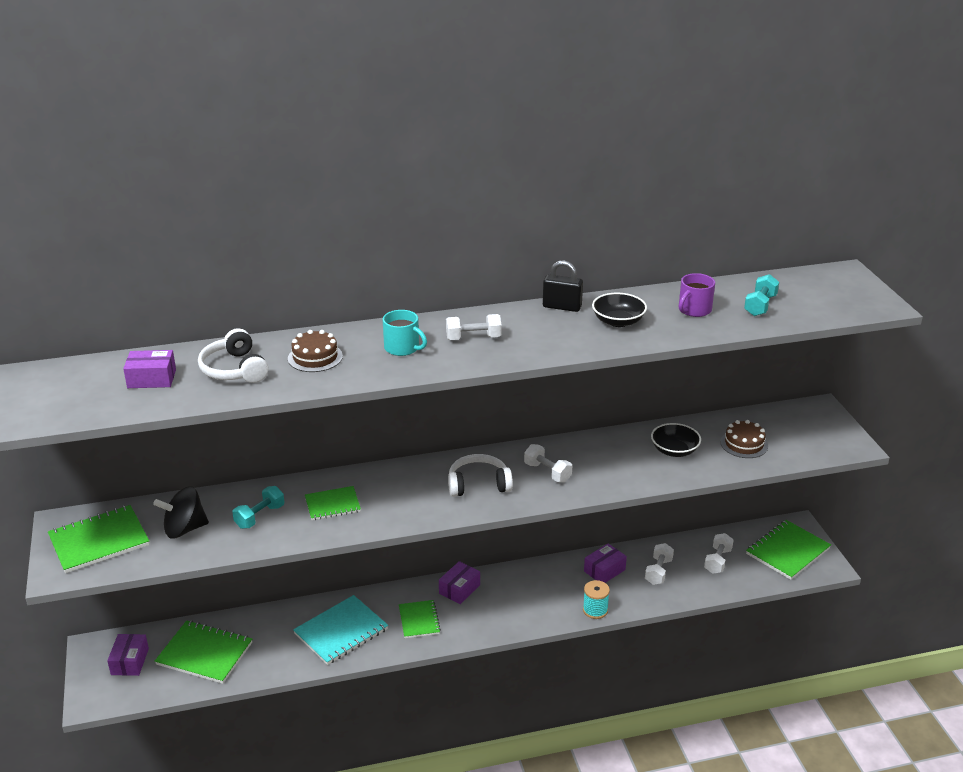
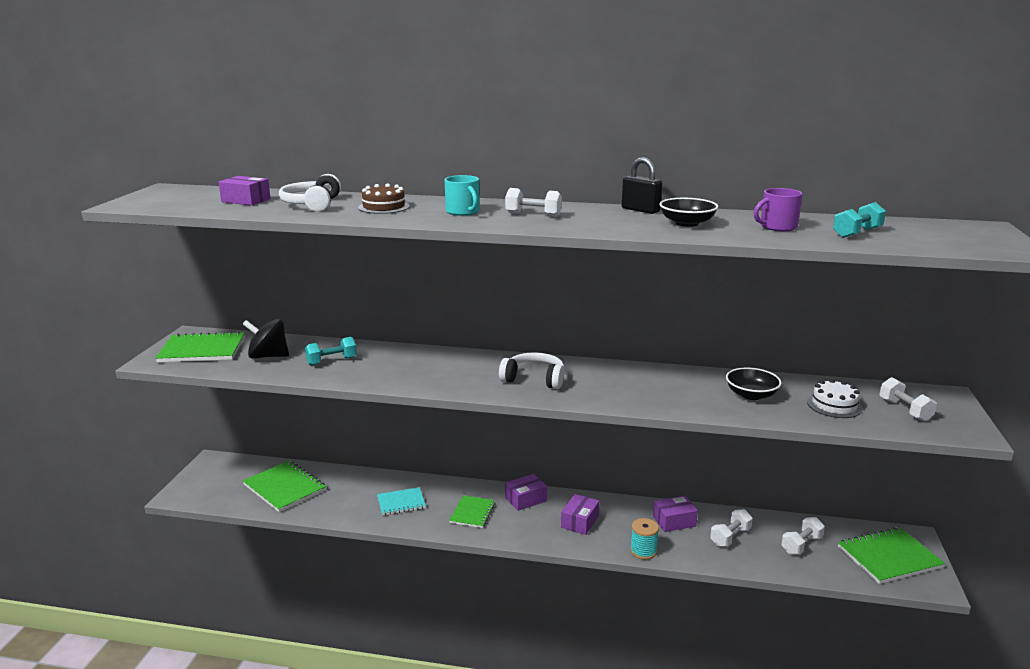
camera: 25 degrees right, 10 degrees down
(130, 661) = (228, 477): purple box -> purple box (579, 522)
(332, 504) = (396, 366): green notebook -> none
(341, 631) = (401, 502): turquoise notebook -> turquoise notebook, size x0.62
(547, 472) = (607, 384): white dumbbell -> white dumbbell (905, 410)
(744, 444) = (834, 405): brown cake -> white cake

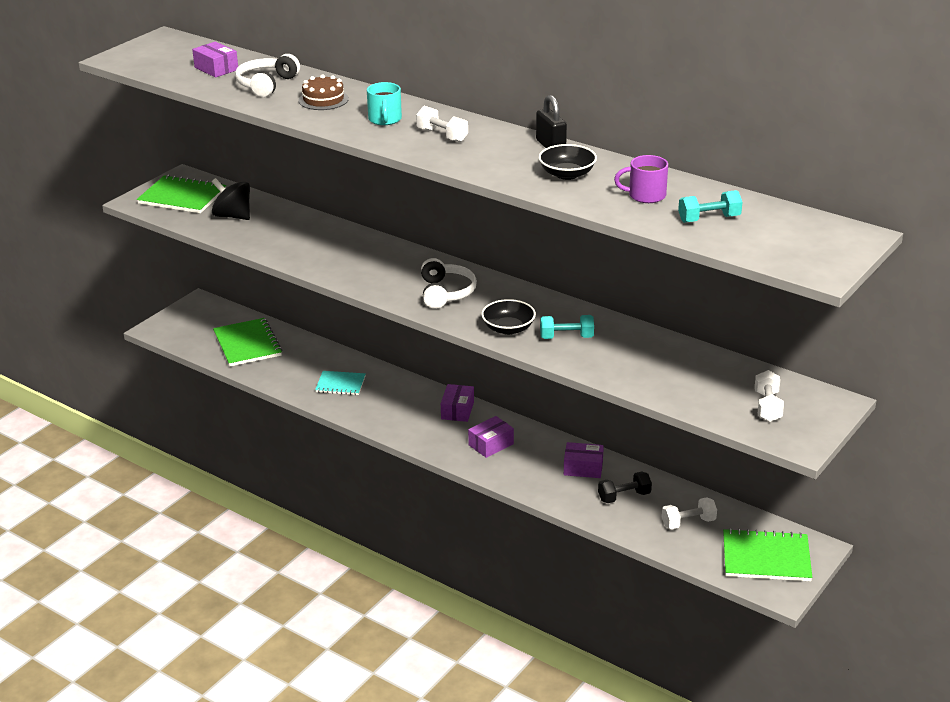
camera: 25 degrees right, 10 degrees up
(332, 361) = (283, 233): turquoise dumbbell -> turquoise dumbbell (566, 337)
(472, 513) = (398, 410): green notebook -> none
(525, 499) = (457, 410): purple box -> purple box turned 75 degrees counterclockwise
(534, 379) = (446, 293): white headphones -> white headphones turned 45 degrees clockwise
(643, 551) = (526, 486): turquoise spool -> none
(730, 537) = (624, 496): white dumbbell -> black dumbbell
(751, 395) = (634, 356): black bowl -> black bowl (508, 328)
(834, 405) = (702, 385): white cake -> none

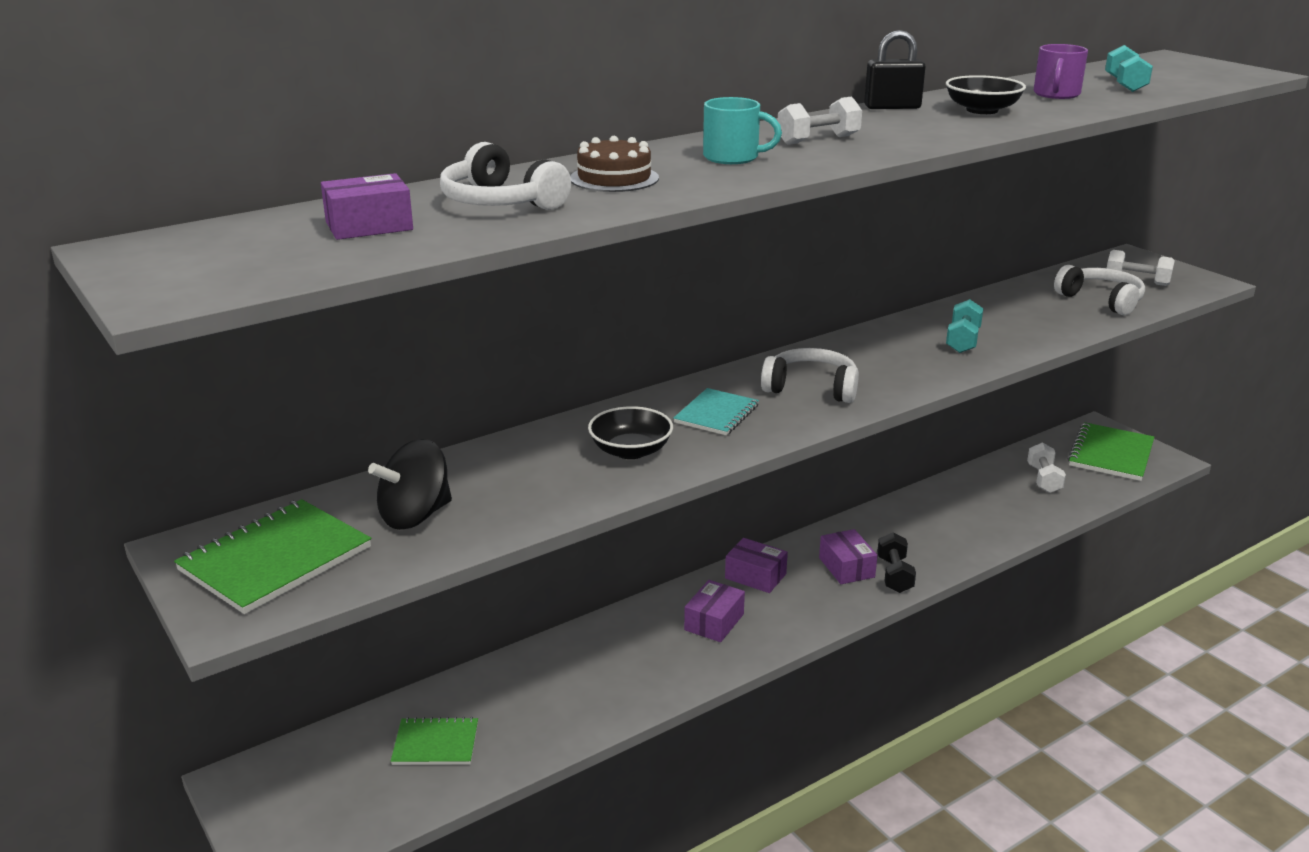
camera: 70 degrees left, 5 degrees down
(247, 344) = (435, 744): green notebook -> green notebook, size x0.62
(340, 384) = (628, 664): turquoise notebook -> turquoise notebook (716, 414)
(508, 328) = (927, 367): black bowl -> black bowl (630, 451)
(583, 468) = (922, 516): purple box -> purple box (714, 622)
(624, 496) = (986, 504): black dumbbell -> black dumbbell (894, 575)
(703, 391) = (1101, 300): none -> white headphones

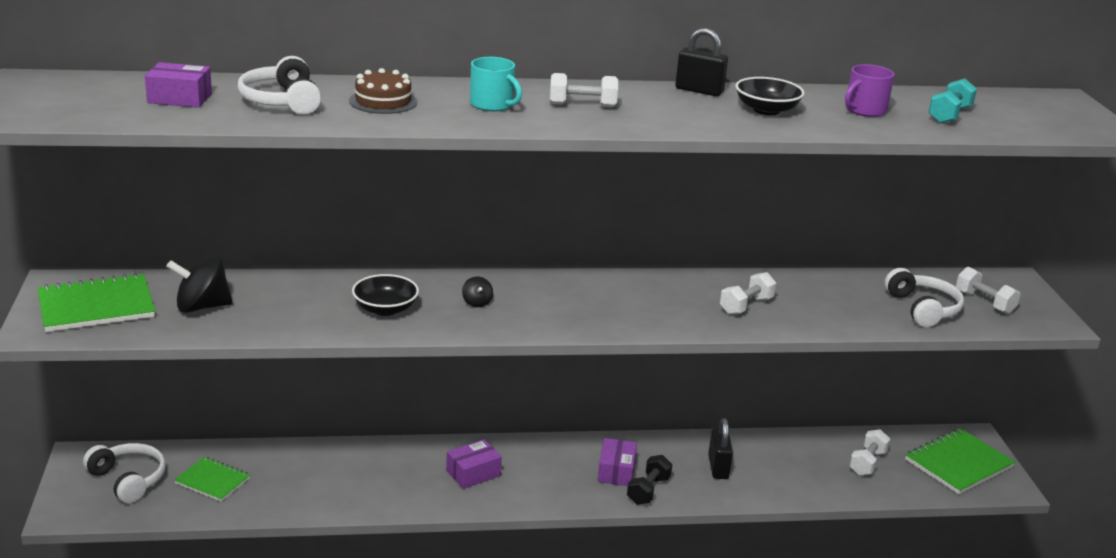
camera: 25 degrees right, 0 degrees up
(716, 414) = (477, 302): turquoise notebook -> black spinning top
(755, 576) = (538, 452): purple box -> none
(811, 388) = (572, 305): white headphones -> white headphones (128, 480)
(930, 529) = (718, 467): none -> black padlock
(963, 341) = (746, 306): turquoise dumbbell -> white dumbbell

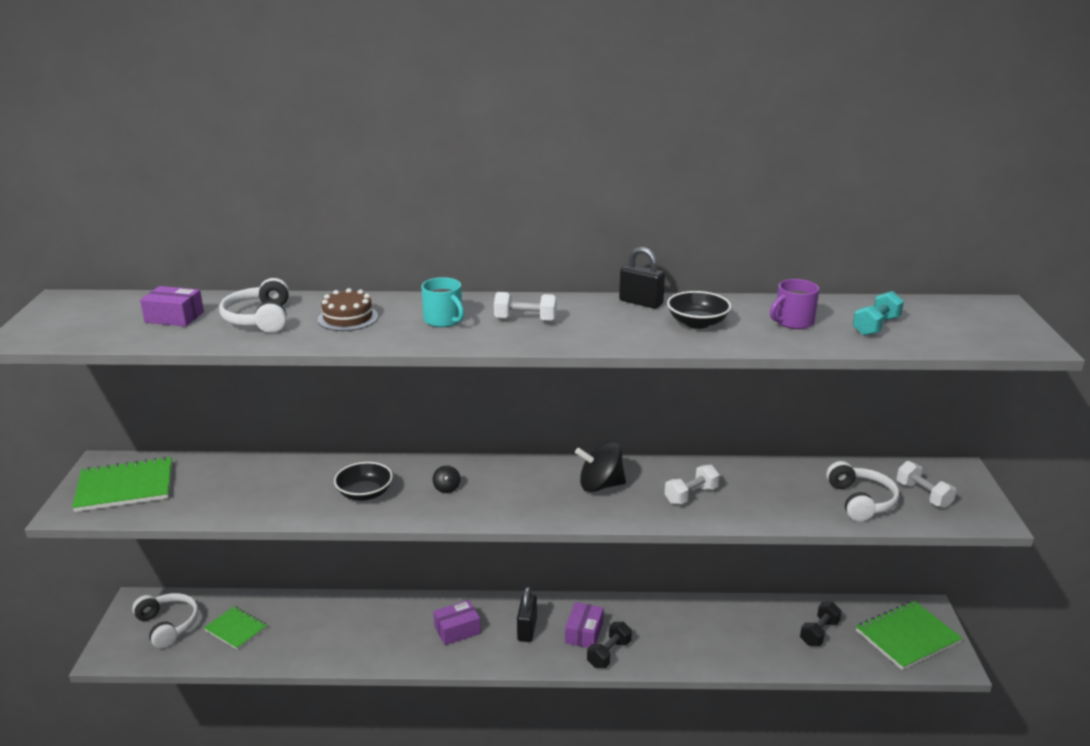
camera: 10 degrees right, 0 degrees up
(202, 307) = (210, 489): black spinning top -> black spinning top (600, 485)
(718, 467) = (677, 632): black padlock -> black padlock (527, 630)
(867, 463) = (819, 633): white dumbbell -> black dumbbell

